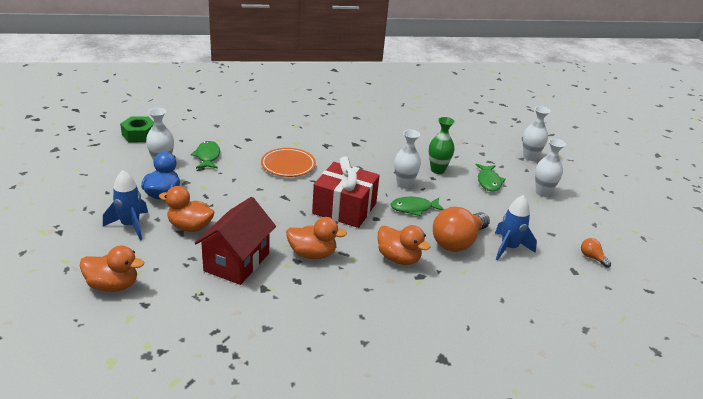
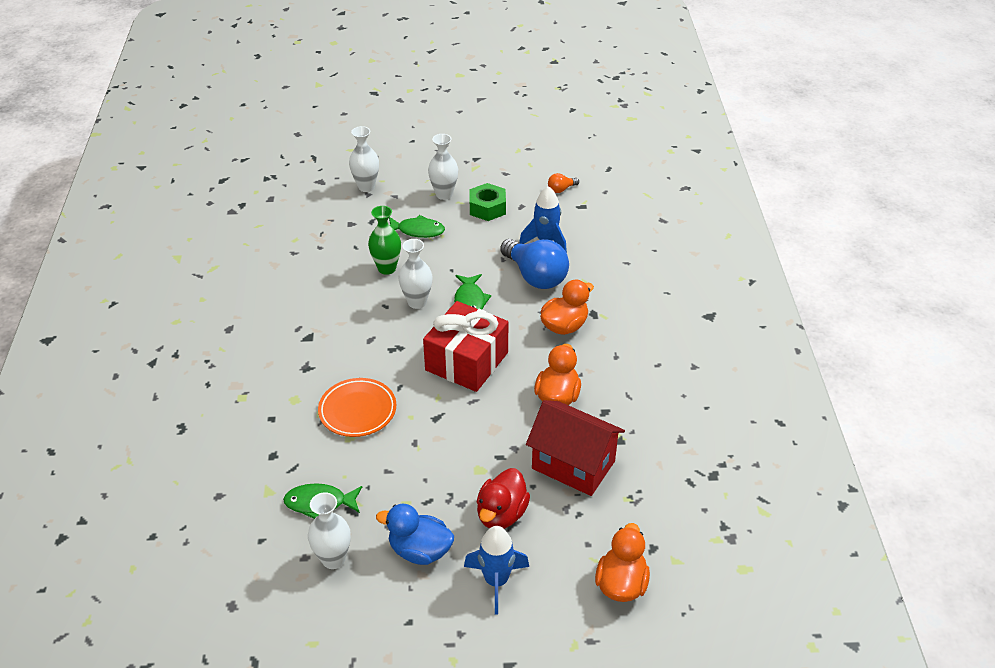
camera: 80 degrees left, 10 degrees up
(139, 135) = (232, 600): green nut -> green nut (487, 208)
(190, 227) = (501, 514): orange duck -> red duck
(458, 242) = (535, 276): orange light bulb -> blue light bulb

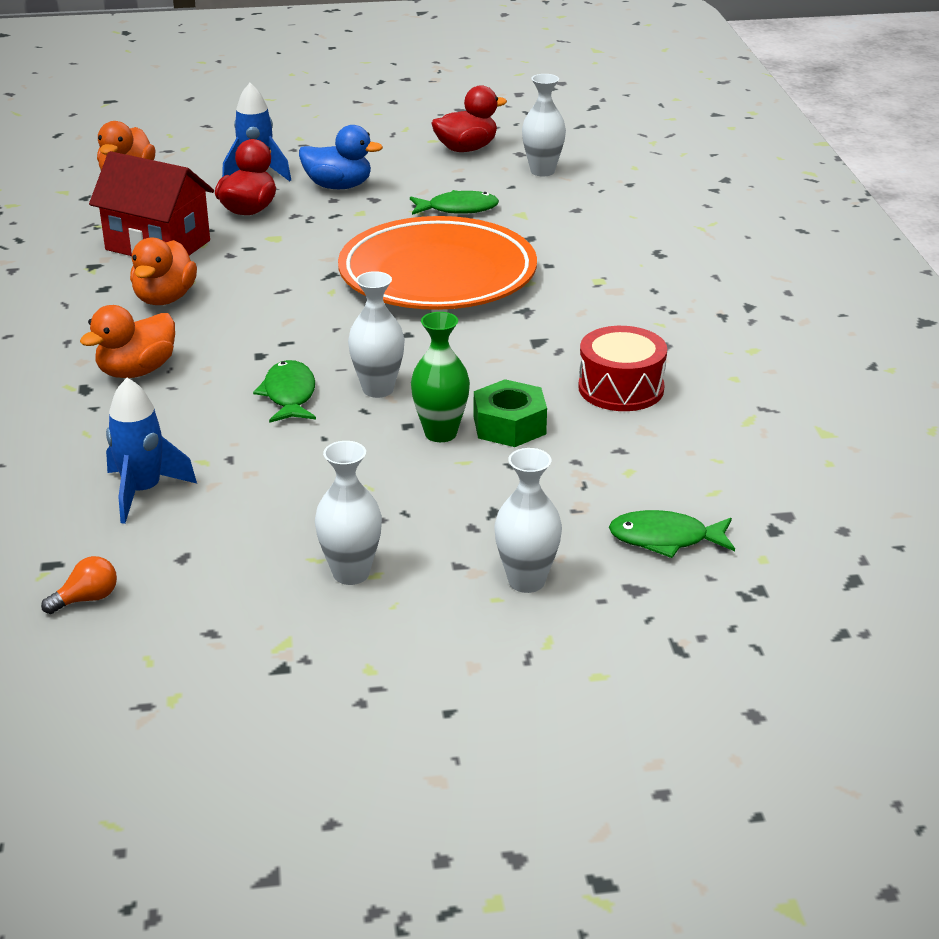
camera: 175 degrees right, 10 degrees down
(273, 294) = (621, 388): none -> red drum
(282, 619) = (466, 149): none -> red duck
(333, 559) = (429, 179): white vase -> white vase (542, 171)
(357, 411) = (437, 275): orange plate -> orange plate, size x1.90
(417, 231) = (396, 498): green fish -> green fish (665, 539)
(466, 361) = (293, 326): red gift -> none
(487, 208) = (255, 549): green nut -> green nut (509, 425)
(535, 276) = (172, 434): blue light bulb -> none

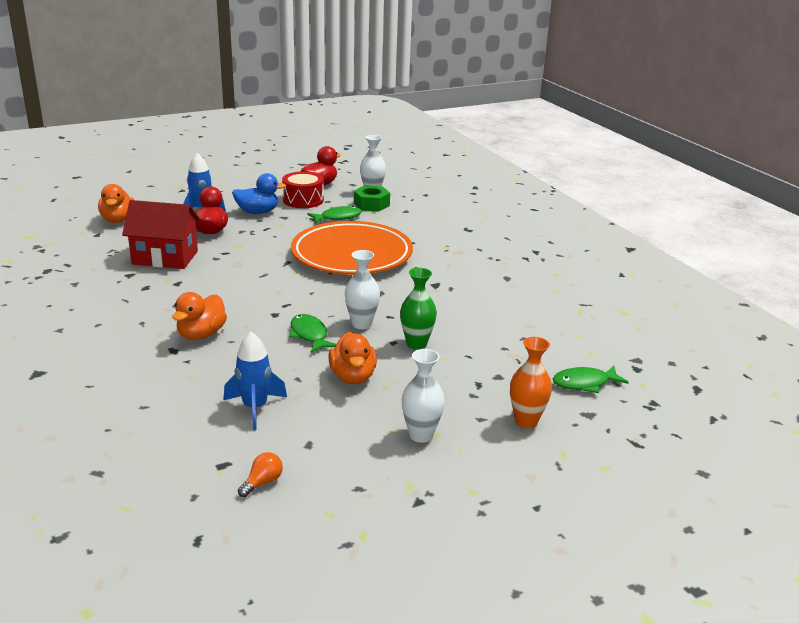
camera: 20 degrees left, 5 degrees down
(165, 298) = (191, 288): orange duck -> orange duck (353, 377)
(509, 425) = (453, 333): green nut -> green nut (371, 204)
(526, 581) = (526, 421): white vase -> orange vase
(621, 388) = (500, 304): red drum -> red drum (303, 200)

